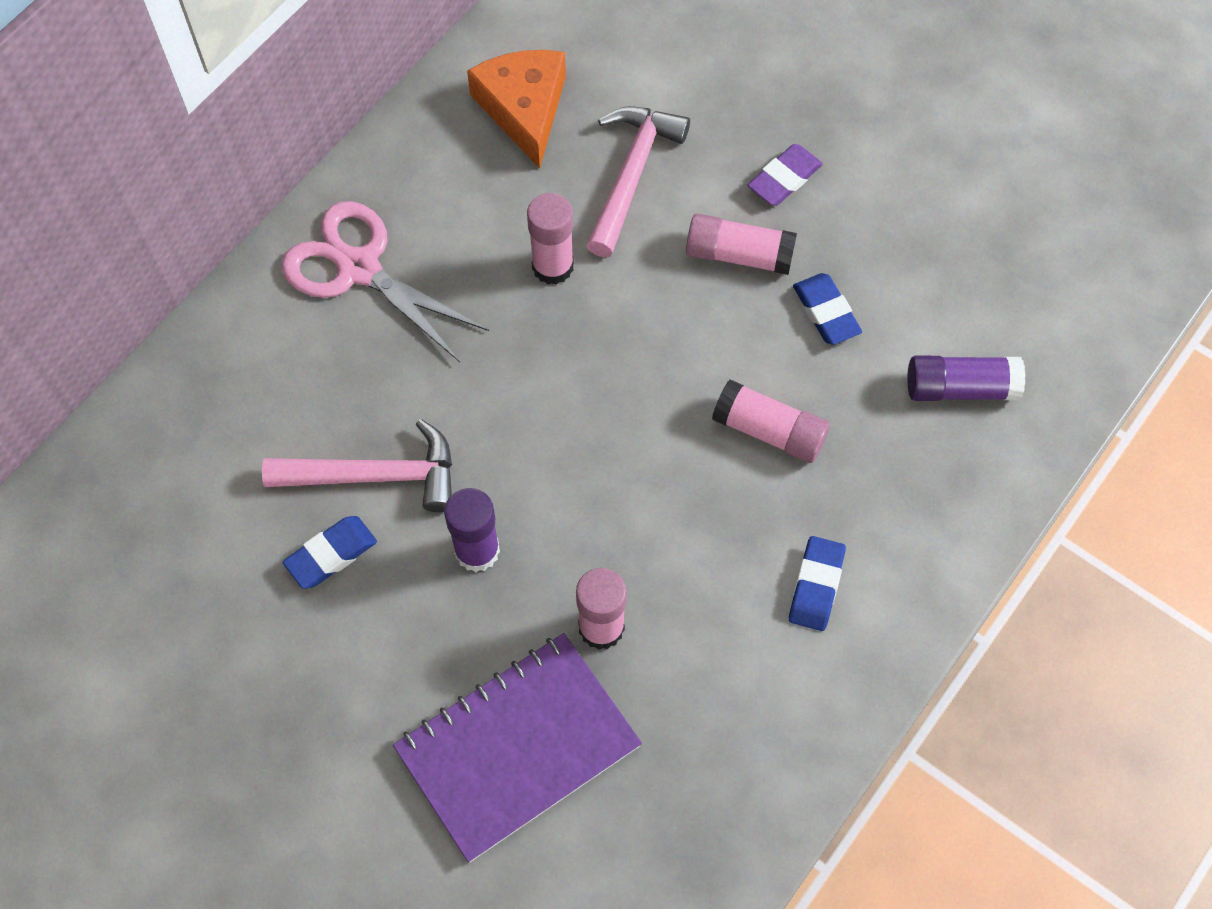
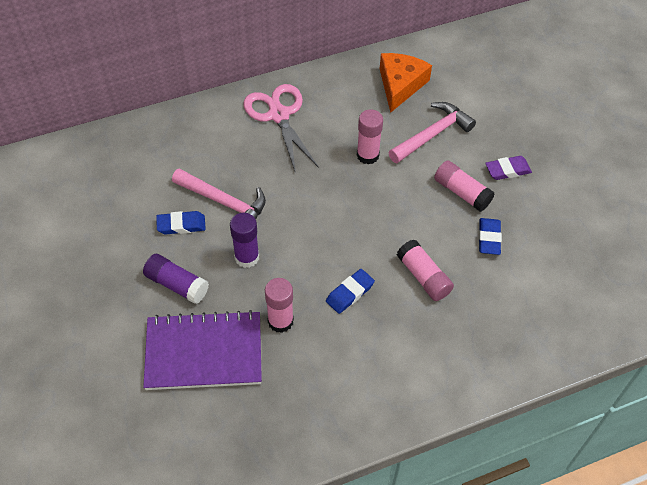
camera: 30 degrees right, 10 degrees down
(816, 586) = (399, 359): blue eraser -> blue eraser (350, 293)
(960, 388) = (537, 307): purple glue stick -> purple glue stick (177, 284)

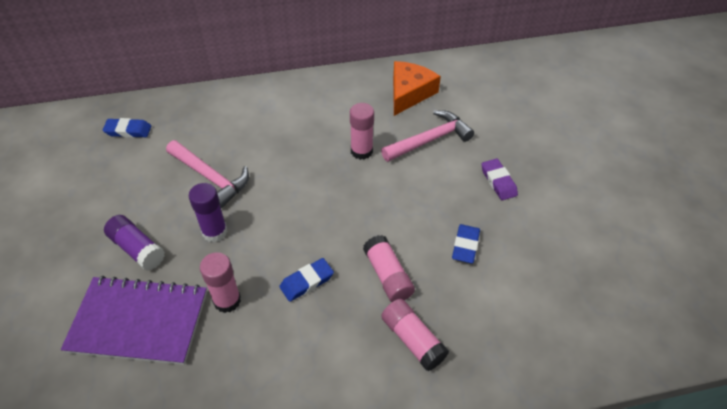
camera: 10 degrees right, 5 degrees down
(181, 225) = (162, 193): blue eraser -> blue eraser (128, 131)
(278, 115) = (287, 106): pink scissors -> none
(462, 192) = (447, 197): pink glue stick -> pink glue stick (413, 340)
(507, 170) = (498, 182): purple eraser -> purple eraser turned 75 degrees clockwise

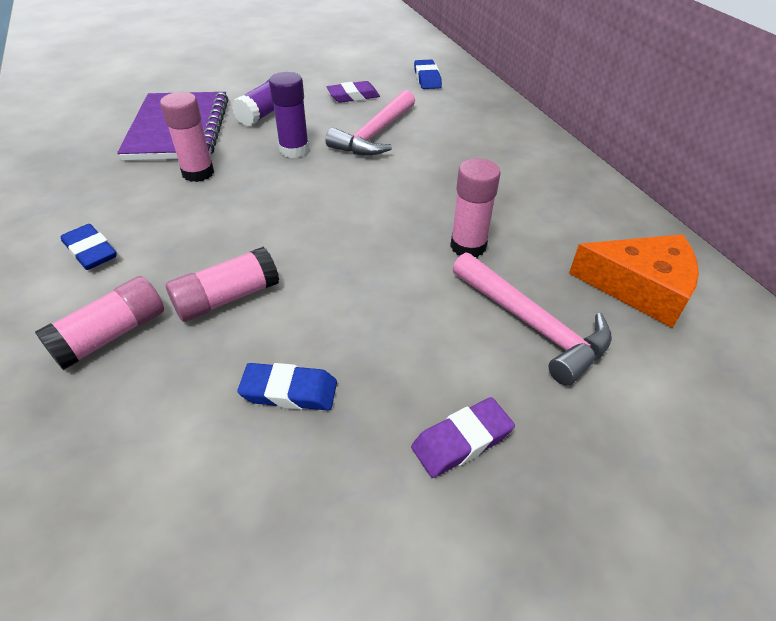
camera: 80 degrees right, 5 degrees down
(137, 184) = (353, 96): none -> purple eraser
(306, 282) = (220, 225): blue eraser -> blue eraser (91, 251)

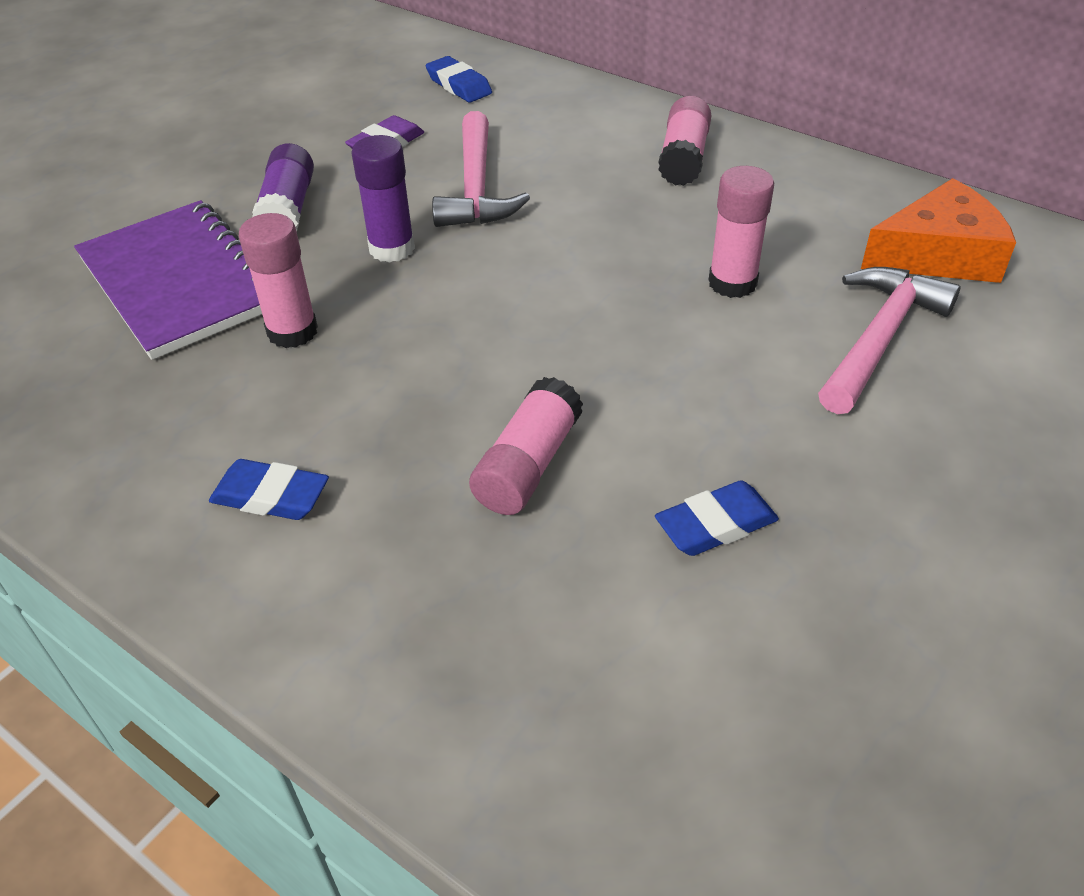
camera: 30 degrees left, 0 degrees up
(111, 335) = (436, 575): pink glue stick -> pink glue stick (683, 158)
(462, 441) = (927, 481): purple eraser -> none
(532, 325) = (879, 338): pink hammer -> pink hammer turned 75 degrees counterclockwise

